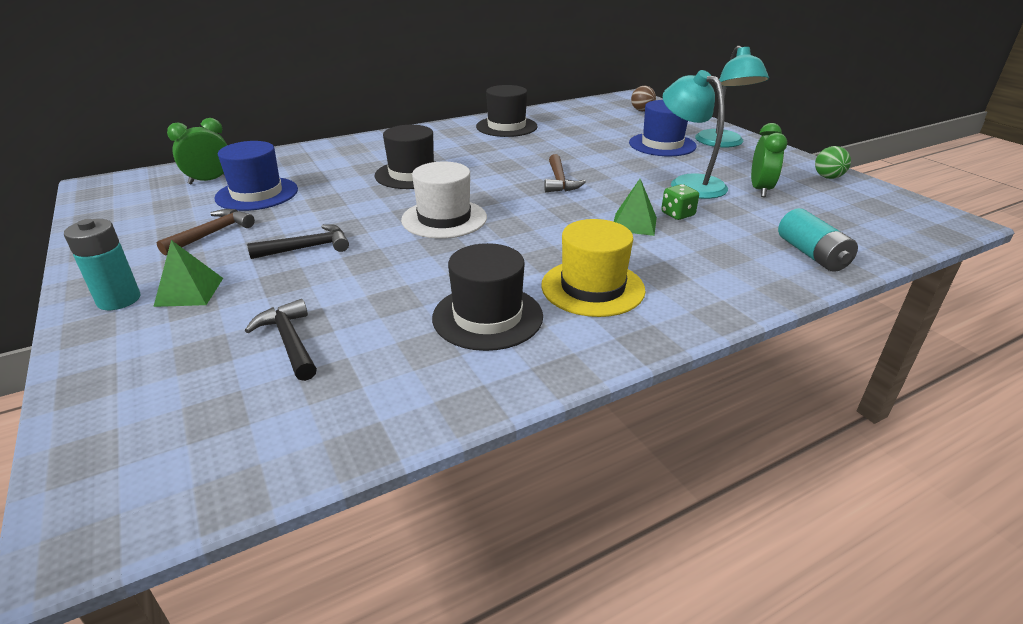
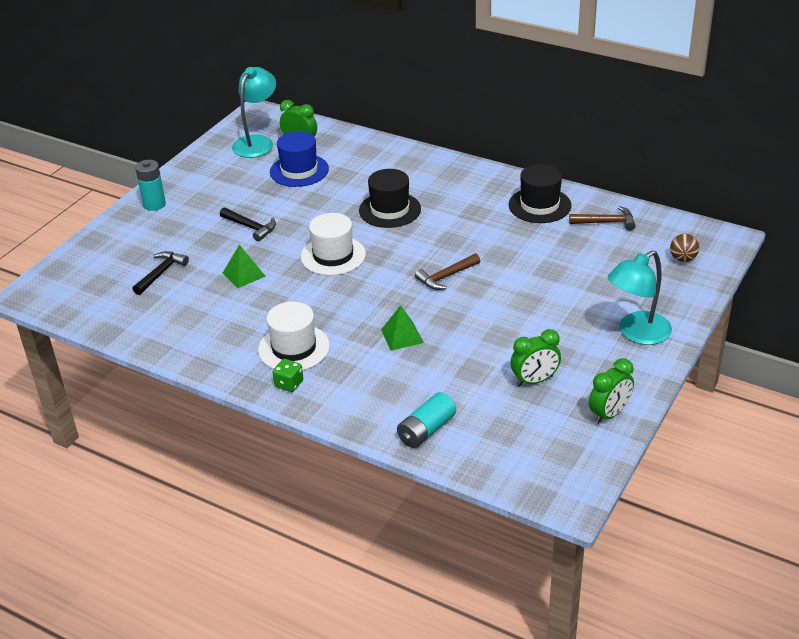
camera: 60 degrees right, 5 degrees up
(189, 291) = (177, 219): green pyramid -> green pyramid (244, 274)
(212, 234) = (237, 188): brown hammer -> brown hammer (606, 222)
(487, 317) = (231, 323): black hat -> none
(592, 288) = (294, 348): yellow hat -> white hat
(662, 144) = (591, 300): blue hat -> none
(677, 214) = (439, 351): green dice -> green dice (289, 384)
(689, 183) = (509, 340): turquoise lamp -> turquoise lamp (257, 142)
(828, 177) = (609, 414): green ball -> green clock

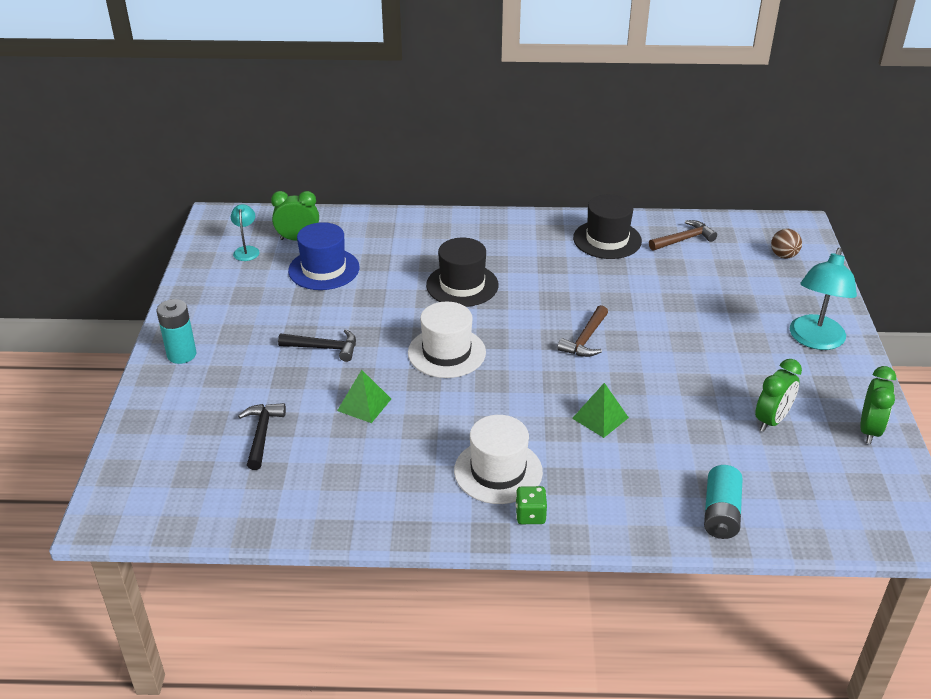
camera: 30 degrees left, 0 degrees up
(257, 142) = (247, 250): turquoise lamp -> turquoise lamp, size x0.52

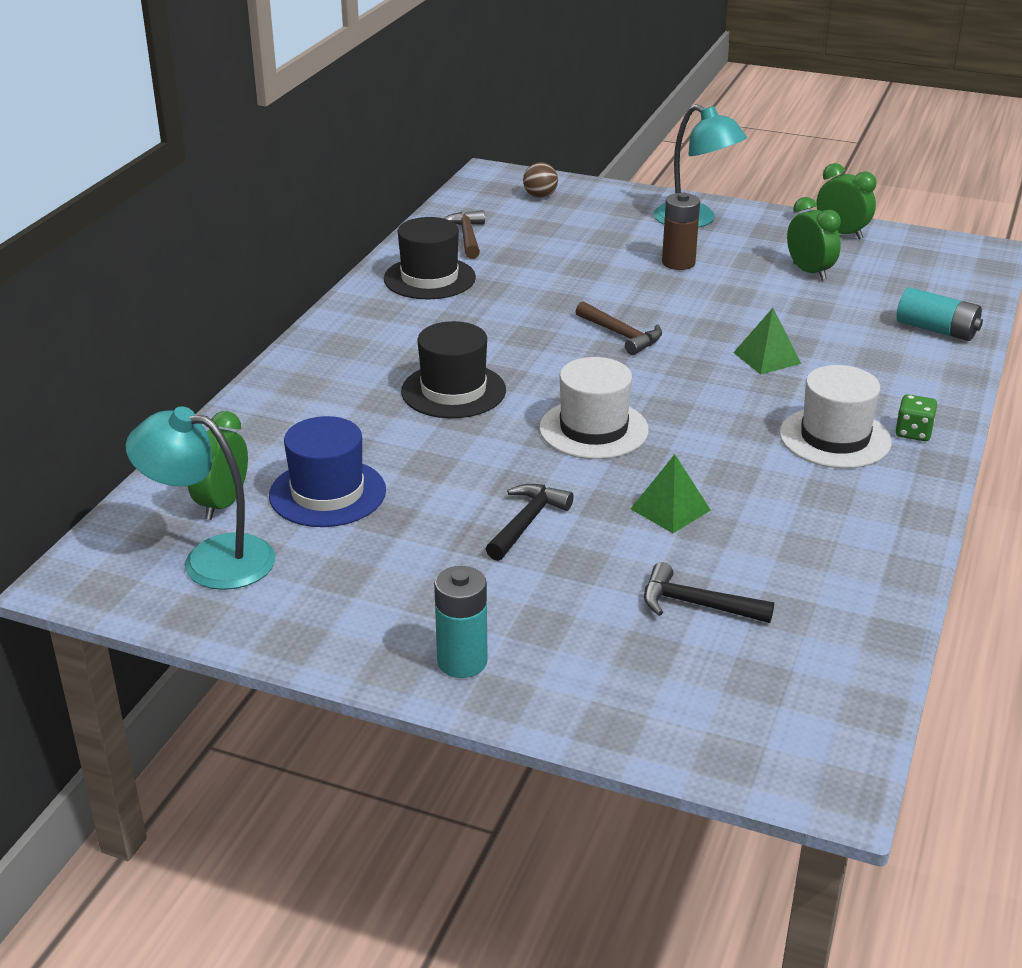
camera: 70 degrees left, 5 degrees down
(247, 250) = (211, 559): turquoise lamp -> turquoise lamp, size x1.93
(726, 345) = (678, 263): none -> brown battery

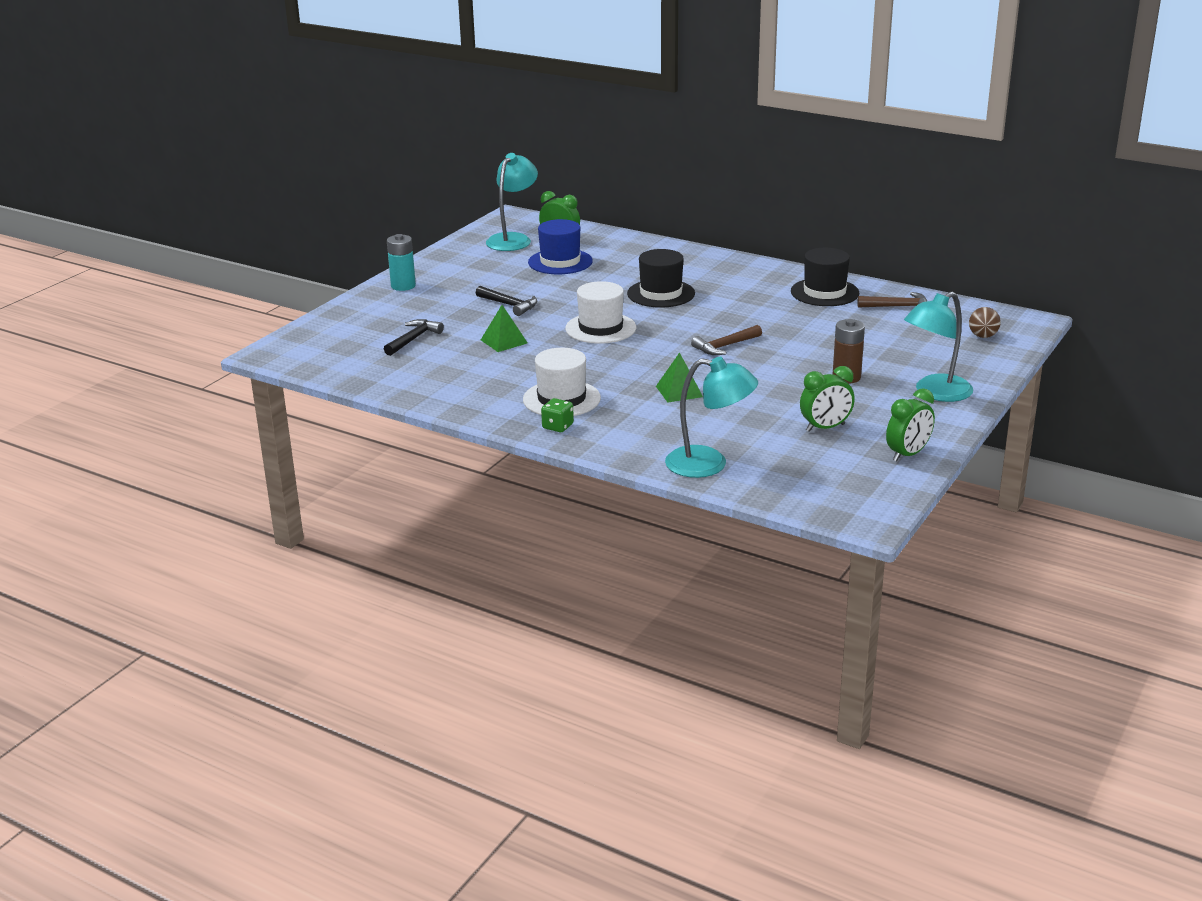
camera: 100 degrees right, 5 degrees down
(936, 330) = (709, 464): turquoise battery -> turquoise lamp

